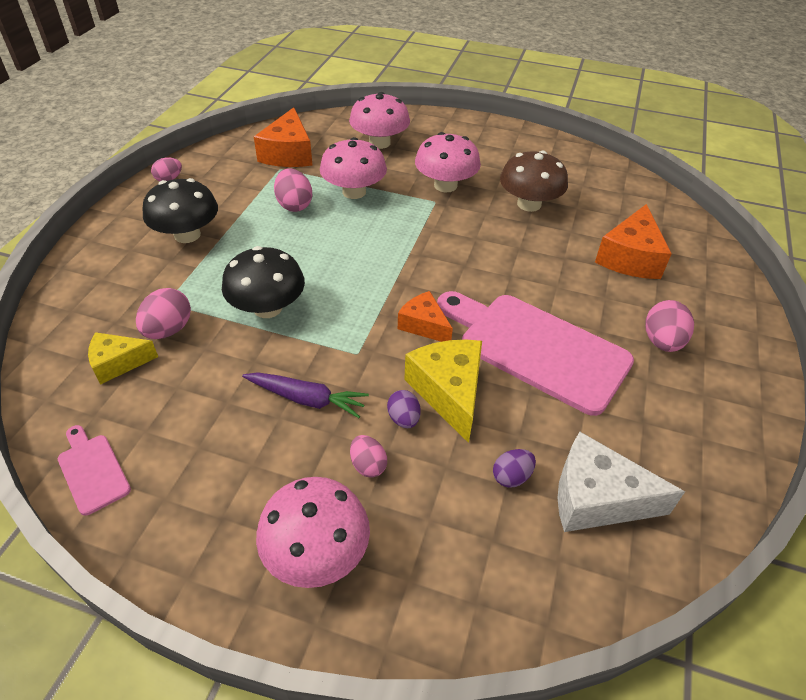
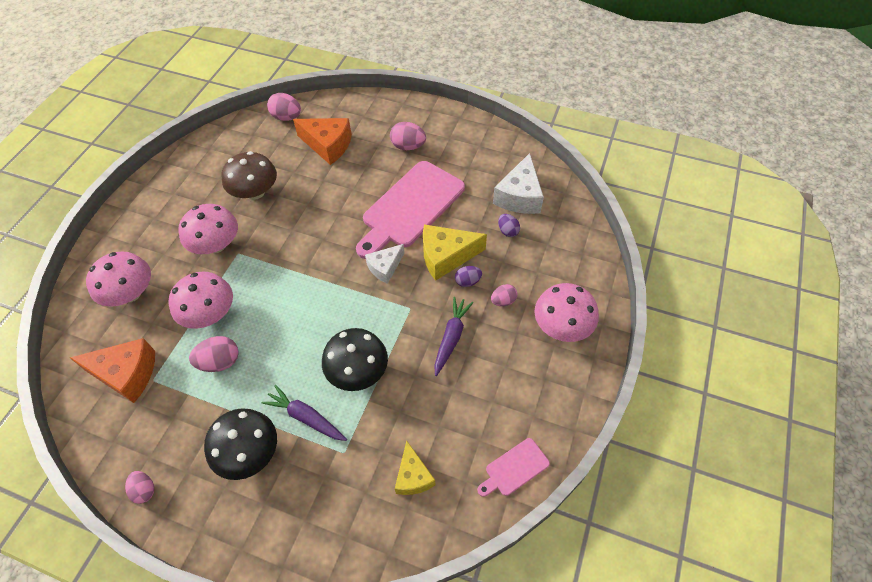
camera: 85 degrees left, 10 degrees up
(168, 330) = (377, 444): pink egg -> pink egg (287, 117)
(216, 270) = (306, 417): none -> purple carrot
(424, 325) = (385, 267): orange cheese -> white cheese

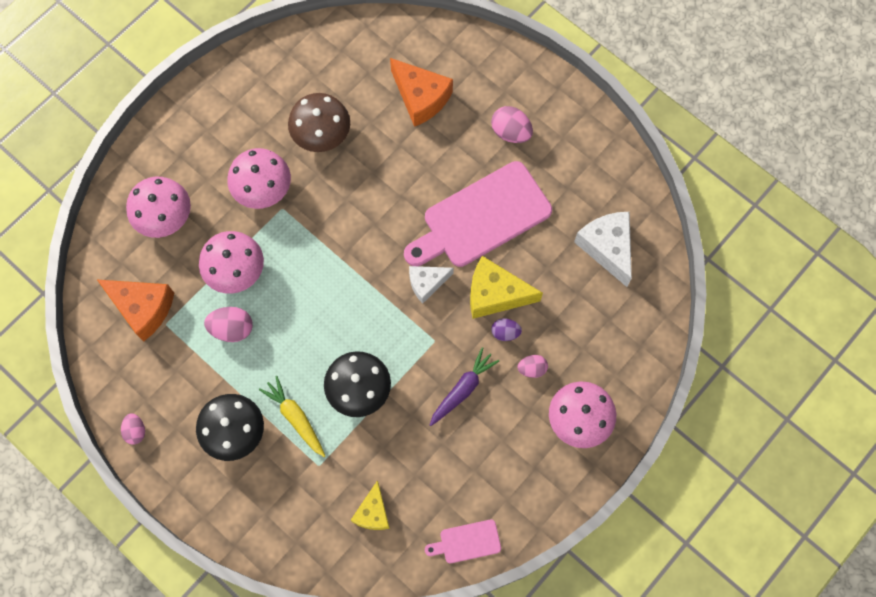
camera: 20 degrees right, 15 degrees up
(287, 117) = (387, 38): pink egg -> none
(306, 417) = (295, 418): purple carrot -> yellow carrot
(508, 231) = (574, 288): purple egg -> none
(519, 196) = (607, 248): white cheese -> white cheese turned 120 degrees clockwise

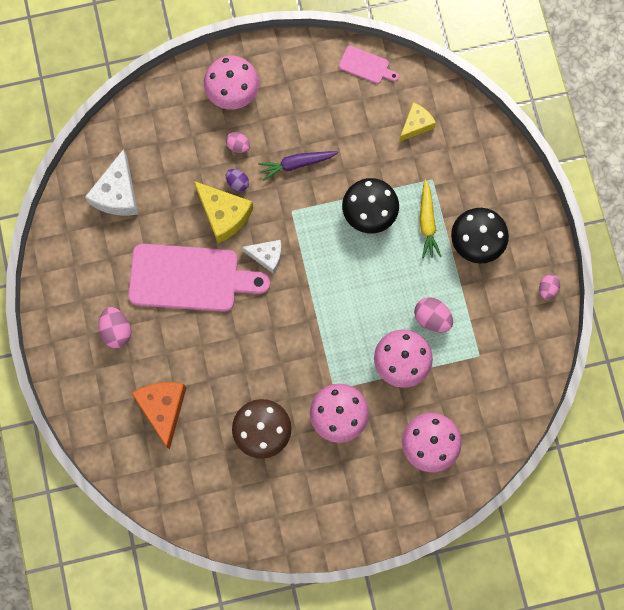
camera: 145 degrees left, 5 degrees up
(143, 308) = (489, 379): orange cheese -> none

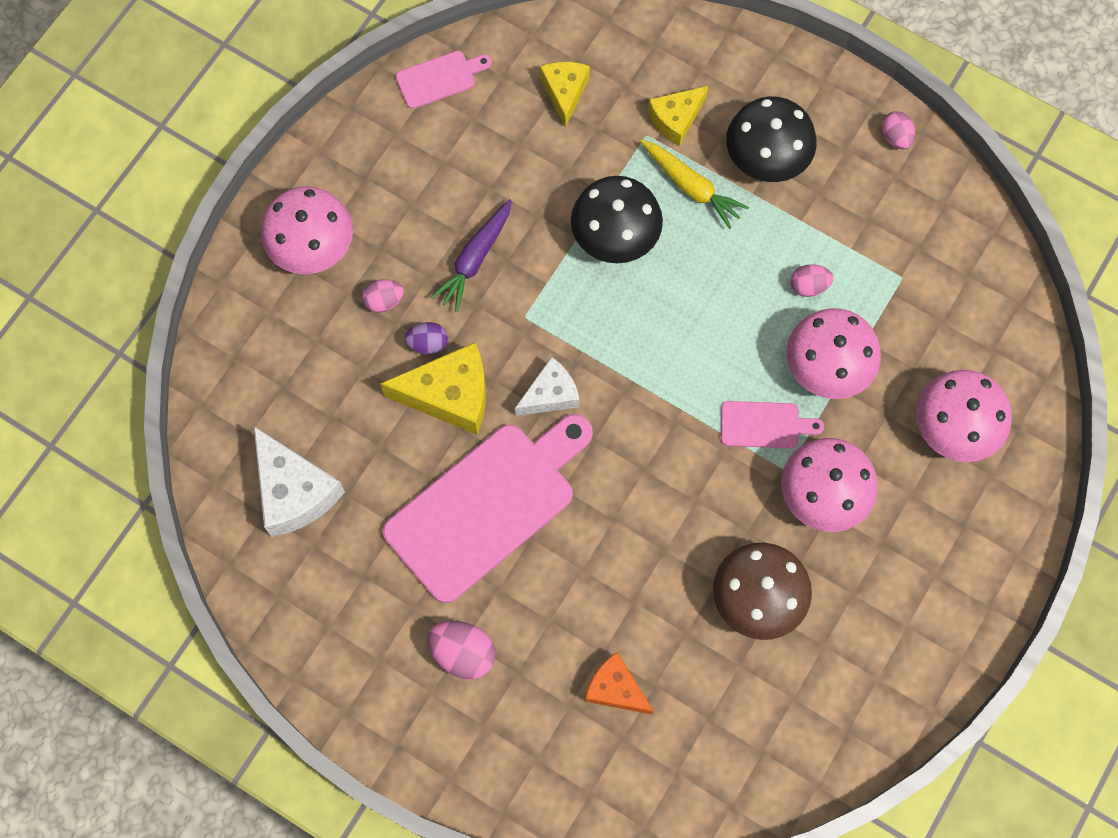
camera: 45 degrees left, 5 degrees down
(163, 408) = (615, 689): orange cheese -> orange cheese, size x0.63
(345, 360) = (764, 425): none -> pink cutting board
(432, 318) = (808, 286): pink egg -> pink egg, size x0.64
(453, 184) = (676, 119): none -> yellow cheese

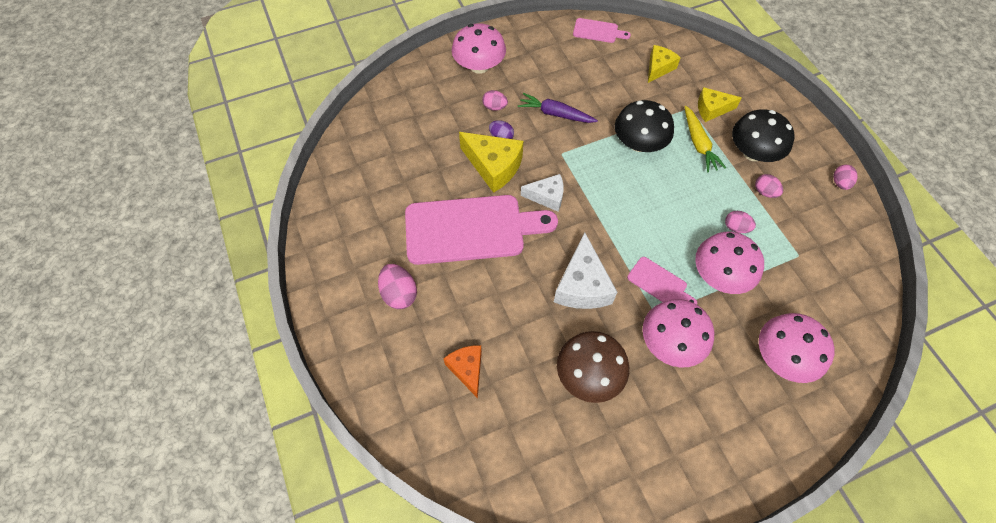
camera: 35 degrees right, 10 degrees down
(294, 491) = (380, 164): white cheese -> white cheese (582, 285)
(475, 259) = (555, 114): purple carrot -> purple carrot turned 45 degrees clockwise
(814, 210) = (764, 192): none -> pink egg

